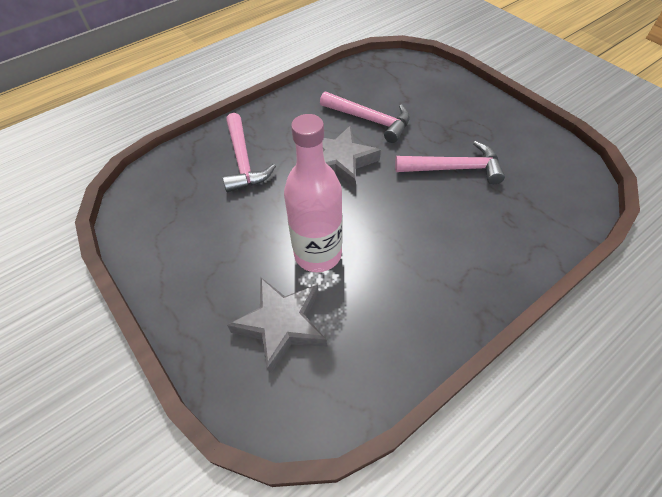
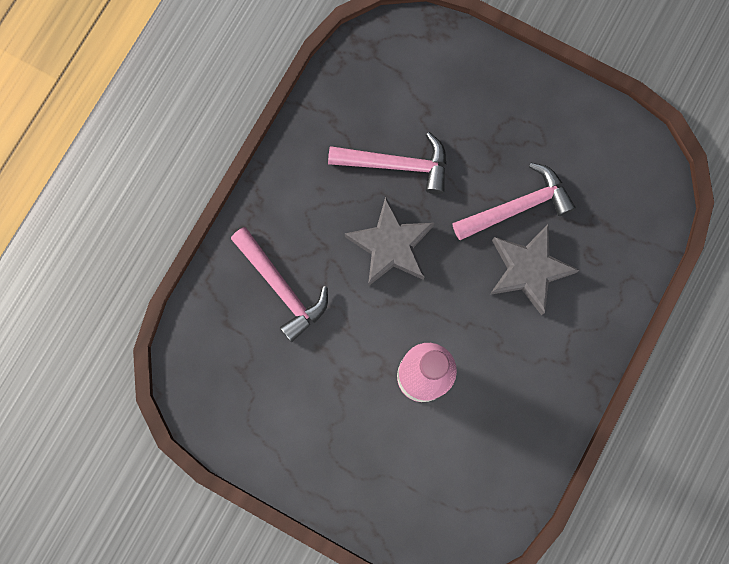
camera: 25 degrees left, 25 degrees up
(281, 324) = (424, 465): grey star -> grey star (528, 269)

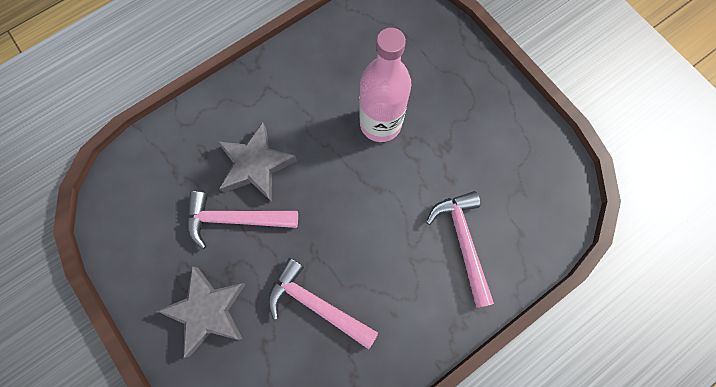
camera: 155 degrees left, 5 degrees down
(390, 245) = (356, 235): grey star -> grey star (208, 310)

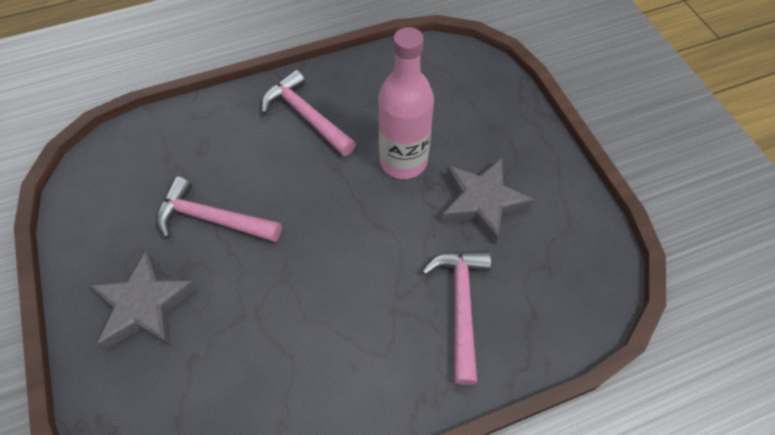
camera: 15 degrees right, 15 degrees down
(256, 165) = (254, 171): grey star -> grey star (482, 203)
(316, 304) = (267, 331): pink hammer -> pink hammer (306, 116)

